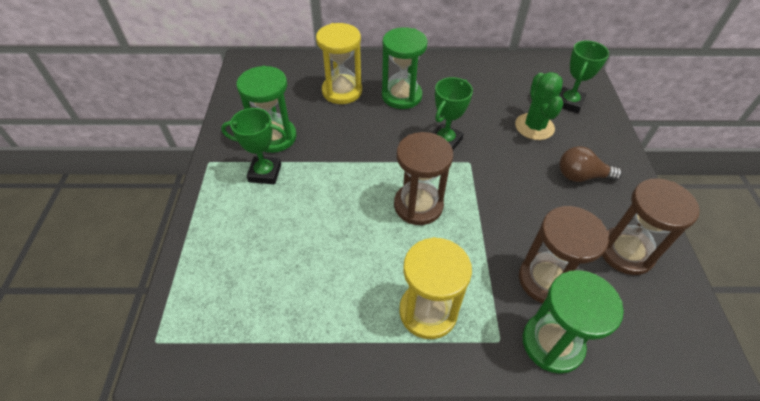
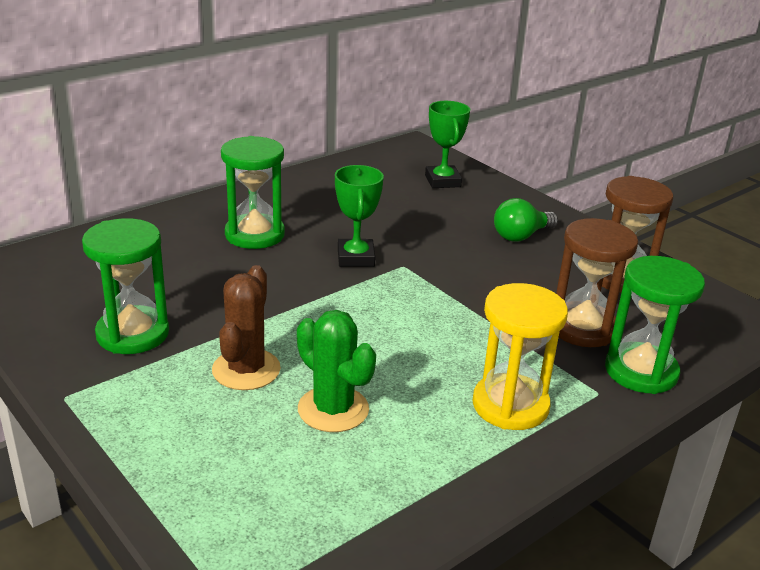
camera: 40 degrees left, 20 degrees down
(265, 173) = (166, 374): green trophy -> none
(305, 193) = (246, 370): none -> brown cactus
(342, 91) = (170, 256): yellow hourglass -> none
(418, 205) = (394, 324): brown hourglass -> none
(534, 127) = (432, 212): green cactus -> green cactus (333, 409)
(581, 176) = (521, 236): brown light bulb -> green light bulb

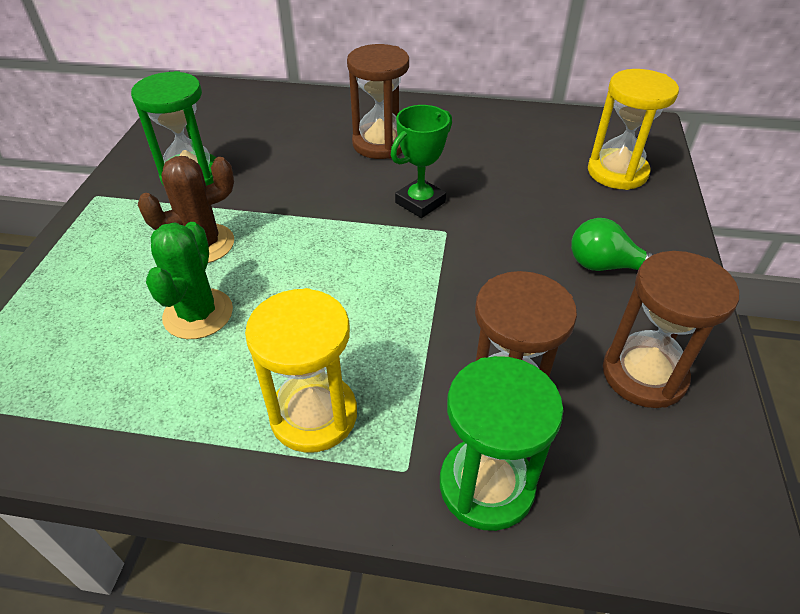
camera: 50 degrees right, 15 degrees up
(254, 235) = (380, 144): green hourglass -> brown hourglass
(443, 181) = (617, 172): green trophy -> yellow hourglass

